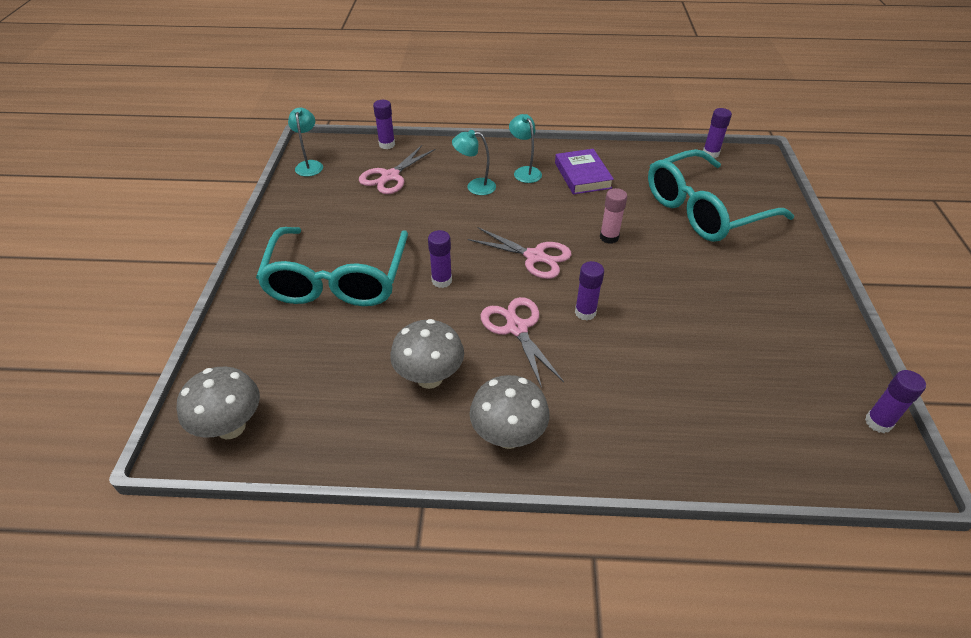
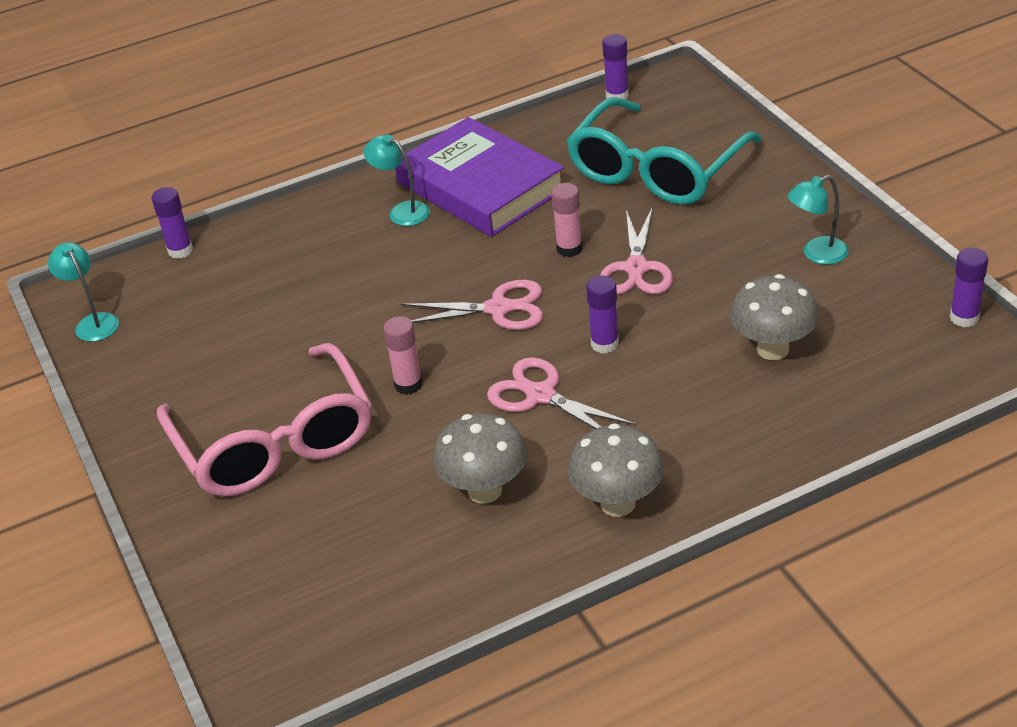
camera: 25 degrees left, 5 degrees down
(231, 427) = (298, 647): grey mushroom -> grey mushroom (773, 349)
(338, 279) = (274, 440): turquoise glasses -> pink glasses
(390, 176) = (225, 290): pink scissors -> pink scissors (636, 268)
(441, 281) = (408, 385): purple glue stick -> pink glue stick
(475, 186) = (352, 256): turquoise lamp -> turquoise lamp (817, 254)
(582, 175) = (480, 186): purple book -> purple book, size x1.74

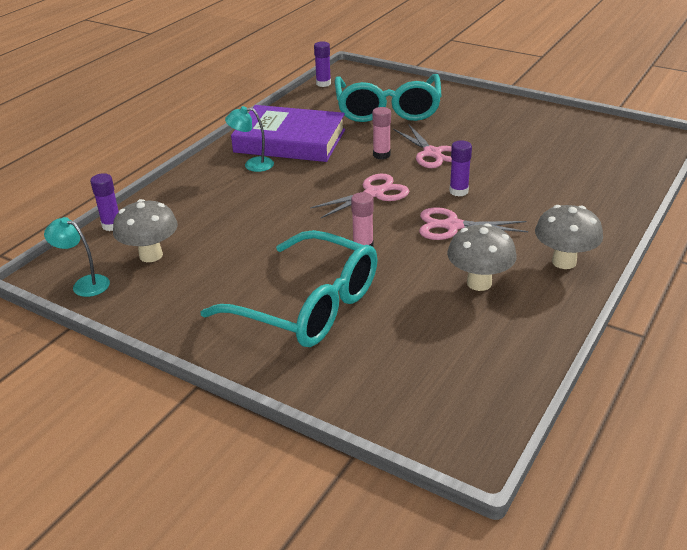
camera: 35 degrees left, 5 degrees down
(274, 440) = (306, 305): pink glasses -> turquoise glasses
(773, 349) = (552, 167): grey mushroom -> grey mushroom (151, 255)
(817, 254) = (520, 122): turquoise lamp -> none
(964, 318) = (626, 128): purple glue stick -> none

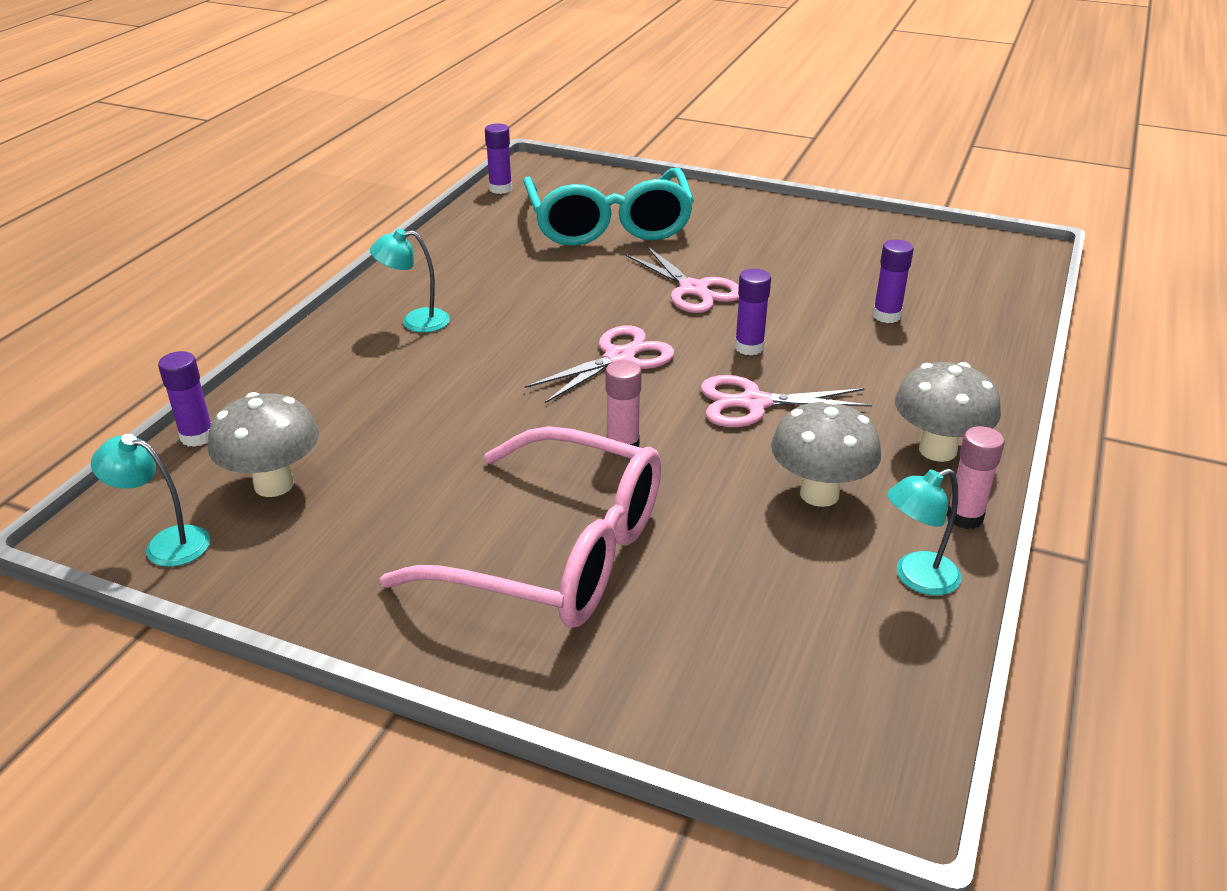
camera: 10 degrees left, 0 degrees up
(290, 141) = (467, 280): purple book -> none
(306, 305) = (553, 552): turquoise glasses -> pink glasses
(381, 155) = (616, 296): pink glue stick -> pink glue stick (964, 517)
(526, 337) = (916, 578): none -> turquoise lamp
(555, 176) = (886, 316): none -> purple glue stick

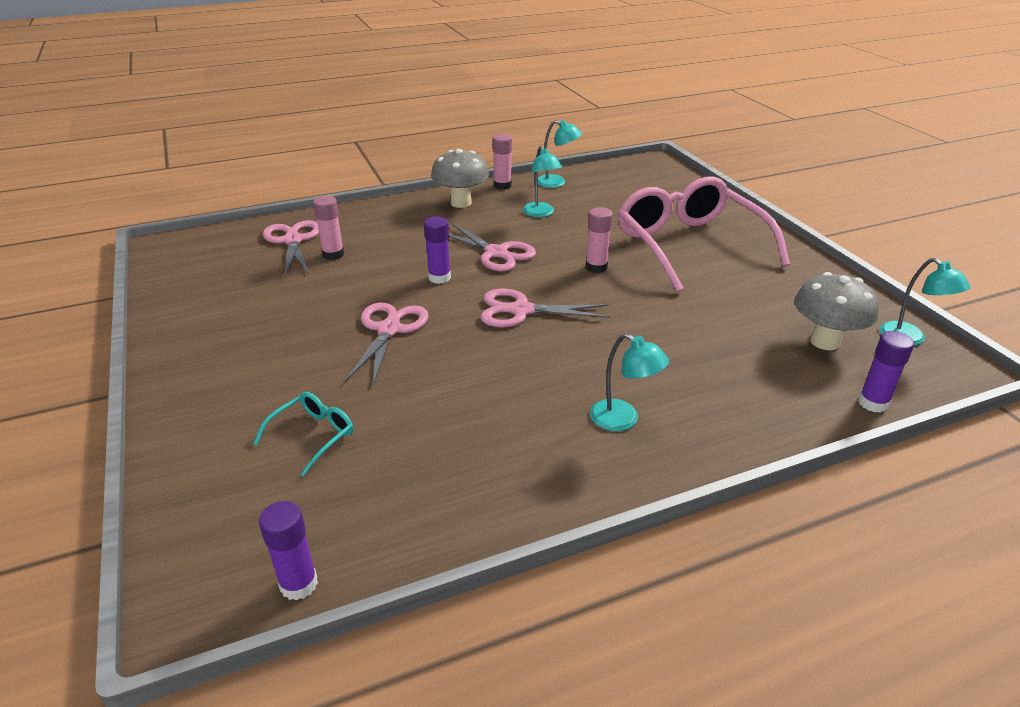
camera: 135 degrees left, 0 degrees up
(608, 223) = (312, 436): turquoise glasses -> turquoise glasses, size x0.41
(819, 494) = (541, 213): grey mushroom -> turquoise lamp
(886, 316) = (333, 254): purple glue stick -> pink glue stick
(954, 308) = (293, 240): none -> pink scissors

